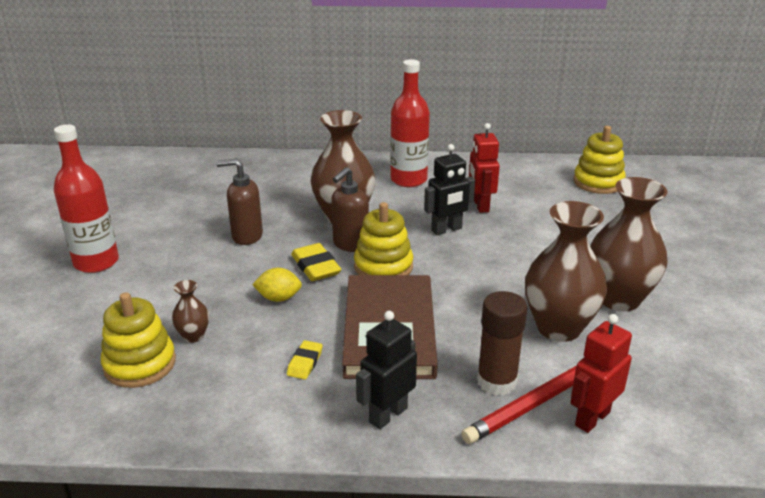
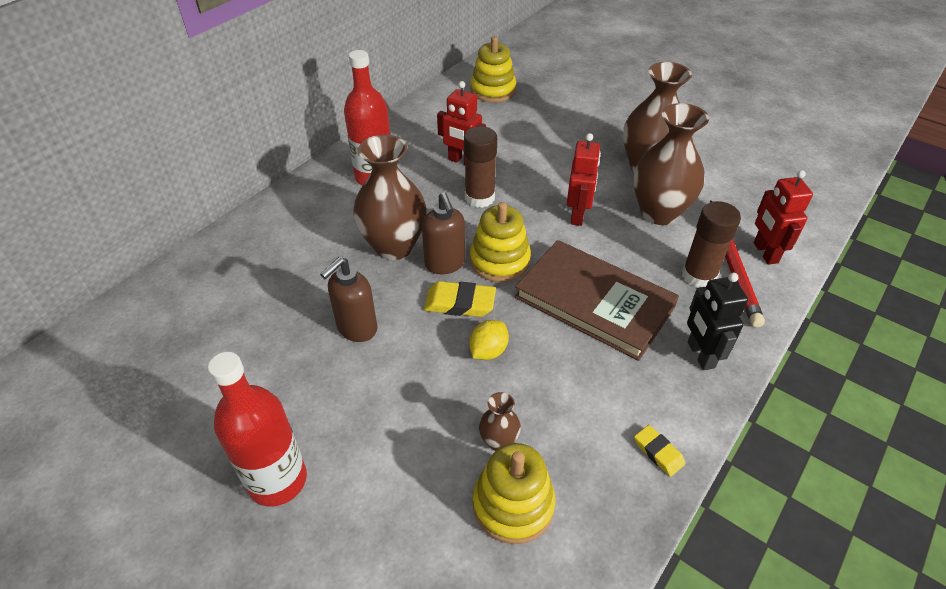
camera: 55 degrees left, 15 degrees up
(305, 363) = (600, 375): yellow eraser -> yellow eraser (658, 452)
(446, 230) = (479, 198): black robot -> brown glue stick
(490, 284) = (578, 215): none -> red robot

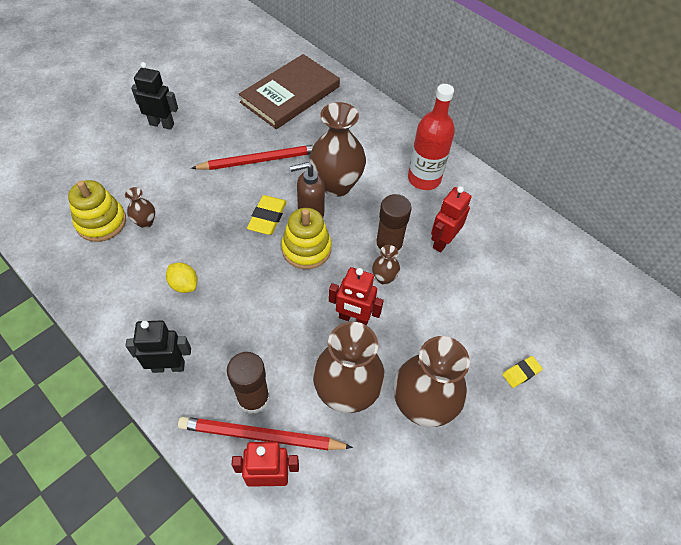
camera: 95 degrees right, 10 degrees up
(277, 480) = (162, 124): red bottle -> black robot
(356, 328) = (259, 160): brown soap dispenser -> red pencil
(488, 351) = (218, 228): yellow lemon -> yellow lemon (184, 284)
(493, 90) = (571, 285): yellow stacking toy -> none
(521, 198) = (384, 278): none -> brown vase
(594, 302) = (245, 305): brown book -> brown book (290, 94)
(658, 452) = (100, 308): yellow eraser -> yellow eraser (521, 373)

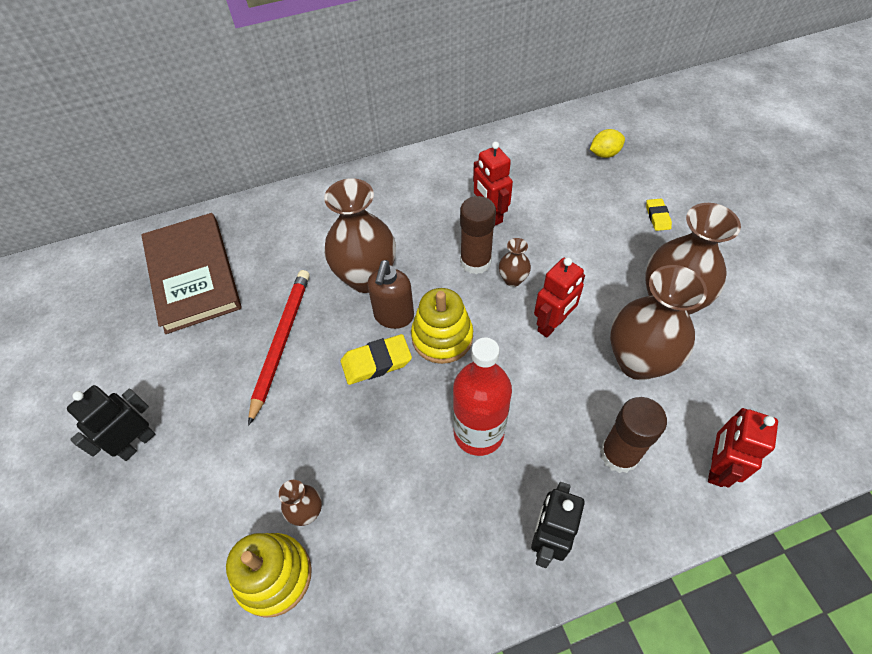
camera: 60 degrees left, 0 degrees up
(184, 284) = (434, 488): yellow lemon -> yellow lemon (604, 154)
(261, 436) = (667, 460): red pencil -> none
(267, 217) = (376, 362): yellow eraser -> yellow eraser turned 60 degrees counterclockwise
(424, 179) = (402, 199): red bottle -> red bottle (478, 432)

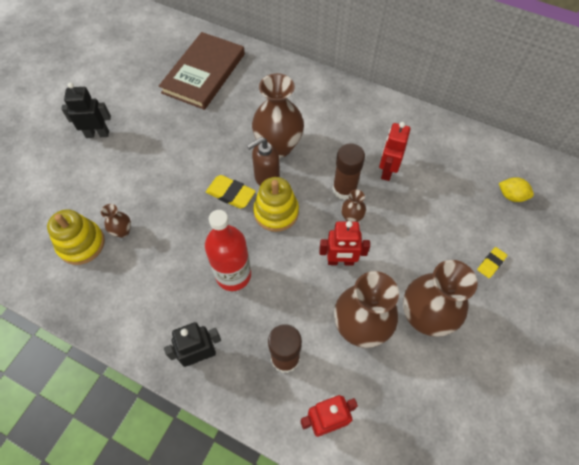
camera: 45 degrees right, 5 degrees up
(281, 342) = (202, 143): red pencil -> none

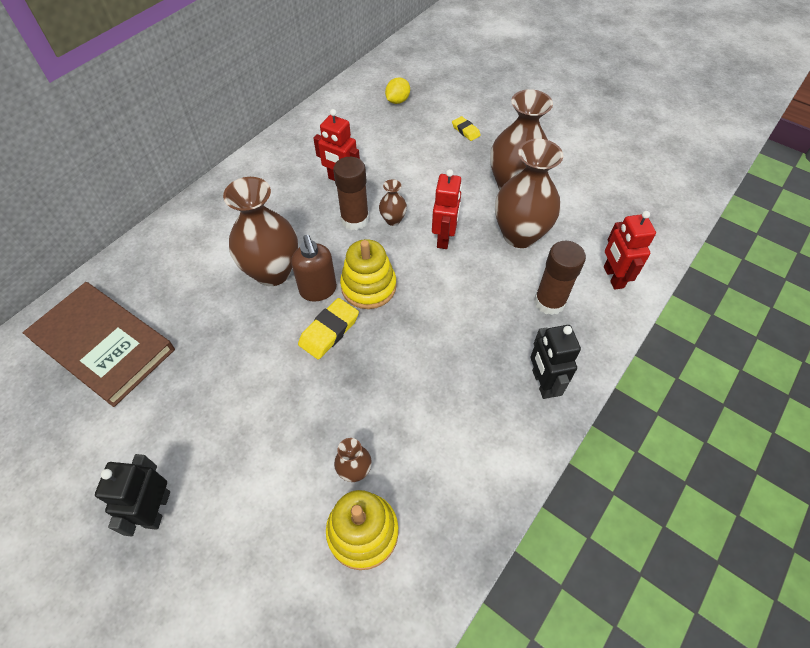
camera: 80 degrees left, 5 degrees down
(233, 275) = (445, 340): red bottle -> none

